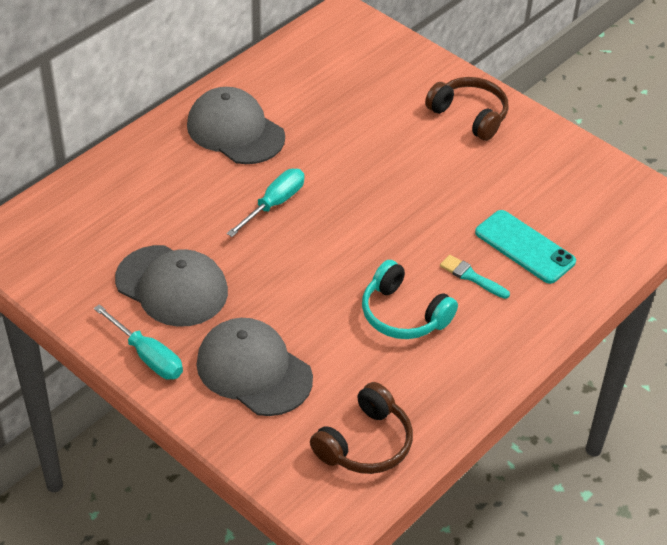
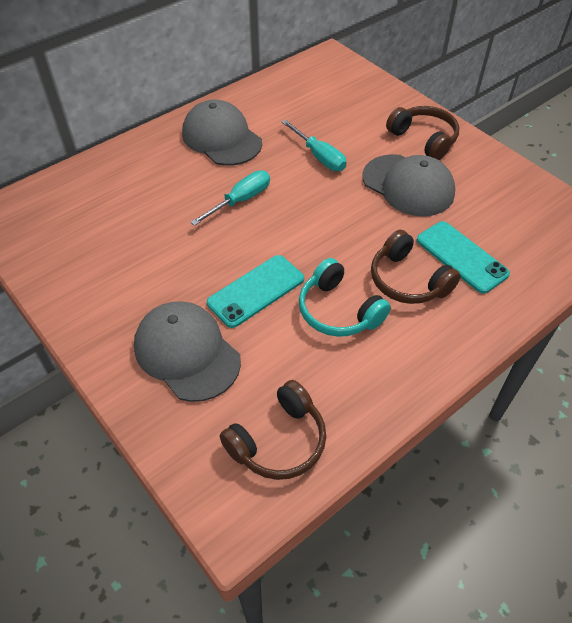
camera: 10 degrees right, 5 degrees up
(148, 356) = (93, 329): turquoise screwdriver -> turquoise screwdriver (319, 157)
(172, 286) = (133, 265): grey cap -> grey cap (408, 185)
(312, 301) = (256, 291): none -> turquoise phone
(471, 277) = (408, 280): turquoise brush -> brown headphones

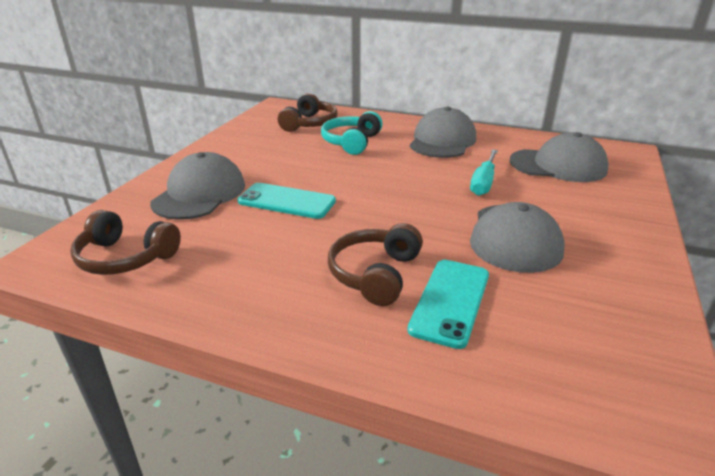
camera: 60 degrees right, 20 degrees down
(241, 200) = (382, 167): turquoise screwdriver -> none
(324, 103) = (558, 165): none -> grey cap
(338, 311) = (297, 245): turquoise headphones -> turquoise headphones (351, 142)
(424, 139) = (601, 228): brown headphones -> brown headphones (309, 124)

